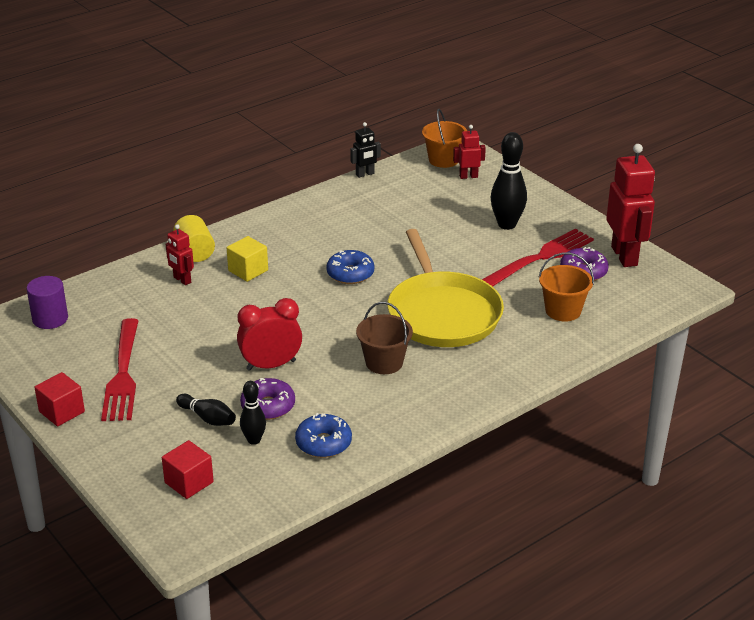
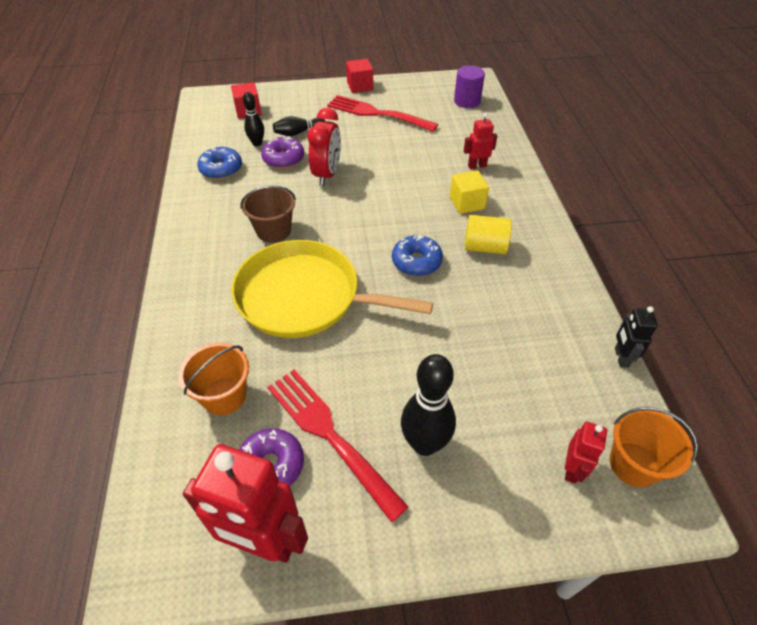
camera: 120 degrees right, 15 degrees up
(195, 252) = (517, 184): yellow cylinder -> yellow cylinder (484, 247)
(540, 258) = (331, 436): red fork -> red fork turned 150 degrees clockwise

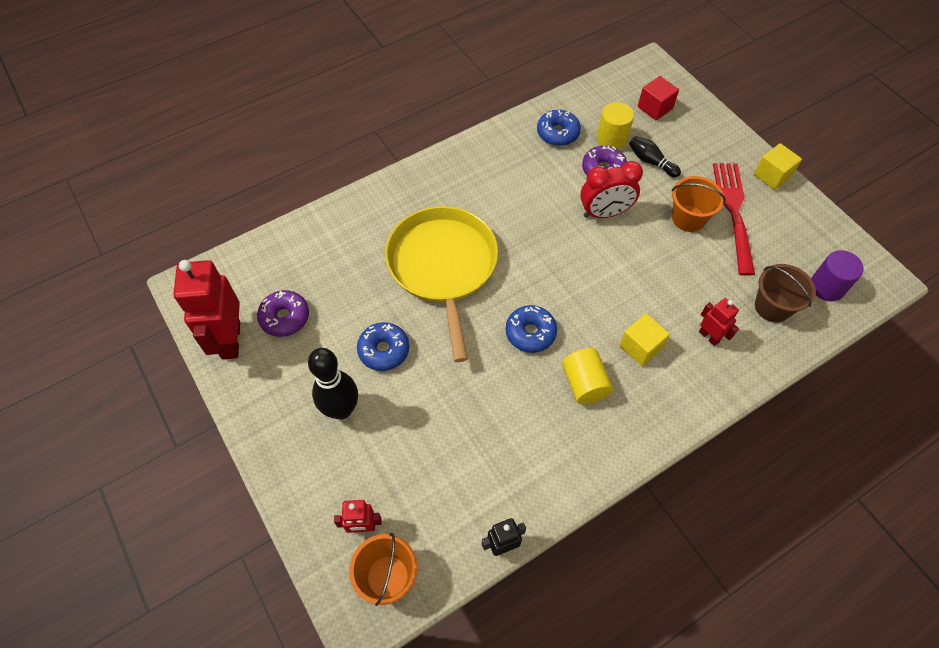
camera: 65 degrees right, 10 degrees up
(224, 396) = (326, 261): orange bucket -> orange bucket (688, 218)
(257, 143) = (611, 139): black bowling pin -> yellow cylinder
(273, 231) = (505, 209): brown bucket -> brown bucket (772, 307)
(331, 436) = (322, 344): red fork -> none
(360, 86) = (772, 176): red cube -> yellow cube
(372, 379) = (384, 350): none -> blue donut

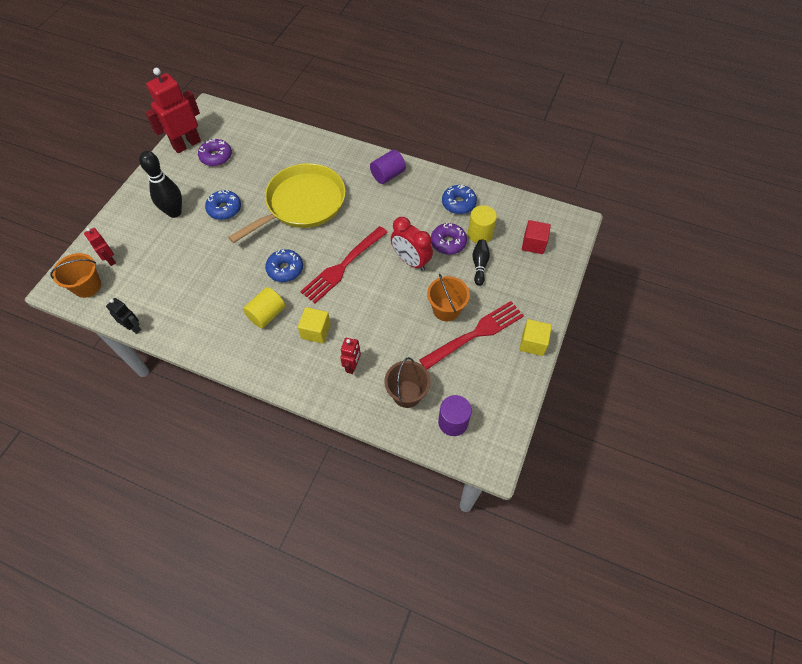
camera: 55 degrees right, 0 degrees up
(468, 168) = (388, 175): none -> purple cylinder
(566, 275) = (343, 265): none -> red fork

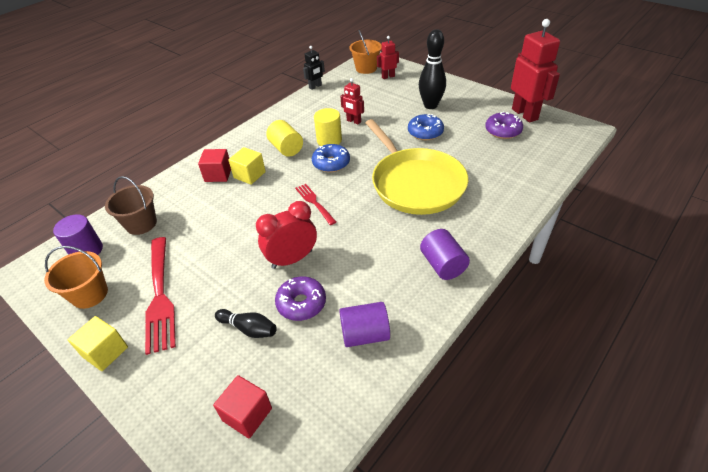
camera: 110 degrees right, 15 degrees down
(321, 360) = (218, 174): none -> red cube
(343, 265) = (315, 203): red fork -> red fork, size x0.55
(352, 366) = (197, 193): red robot -> red robot (353, 121)
(446, 309) = (208, 276): orange bucket -> orange bucket (90, 294)
(458, 203) = (365, 334): blue donut -> purple cylinder
(480, 234) = (299, 345): yellow cylinder -> yellow cylinder (329, 140)

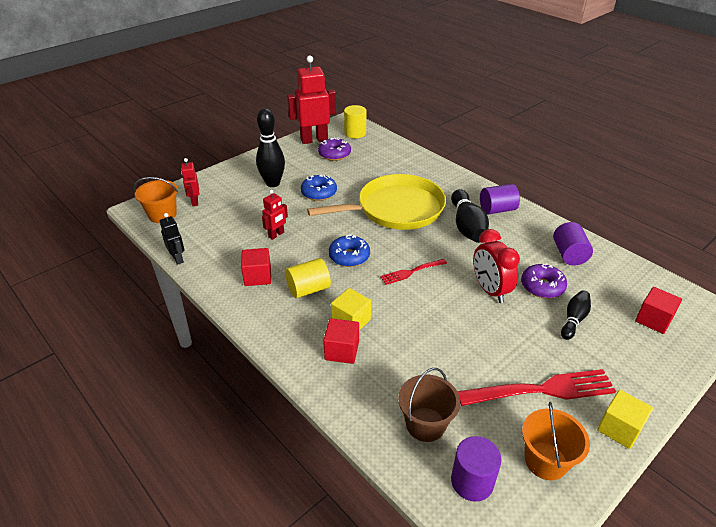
camera: 85 degrees left, 5 degrees down
(299, 123) = (258, 276): none -> red cube
(329, 140) = (306, 255): yellow cylinder -> yellow cylinder (355, 133)
(399, 239) = (467, 226): none -> black bowling pin

